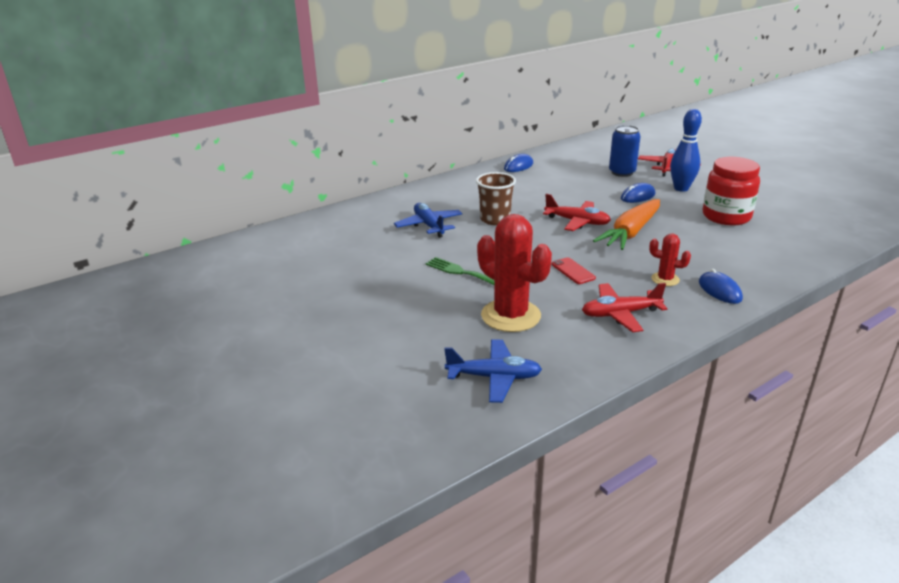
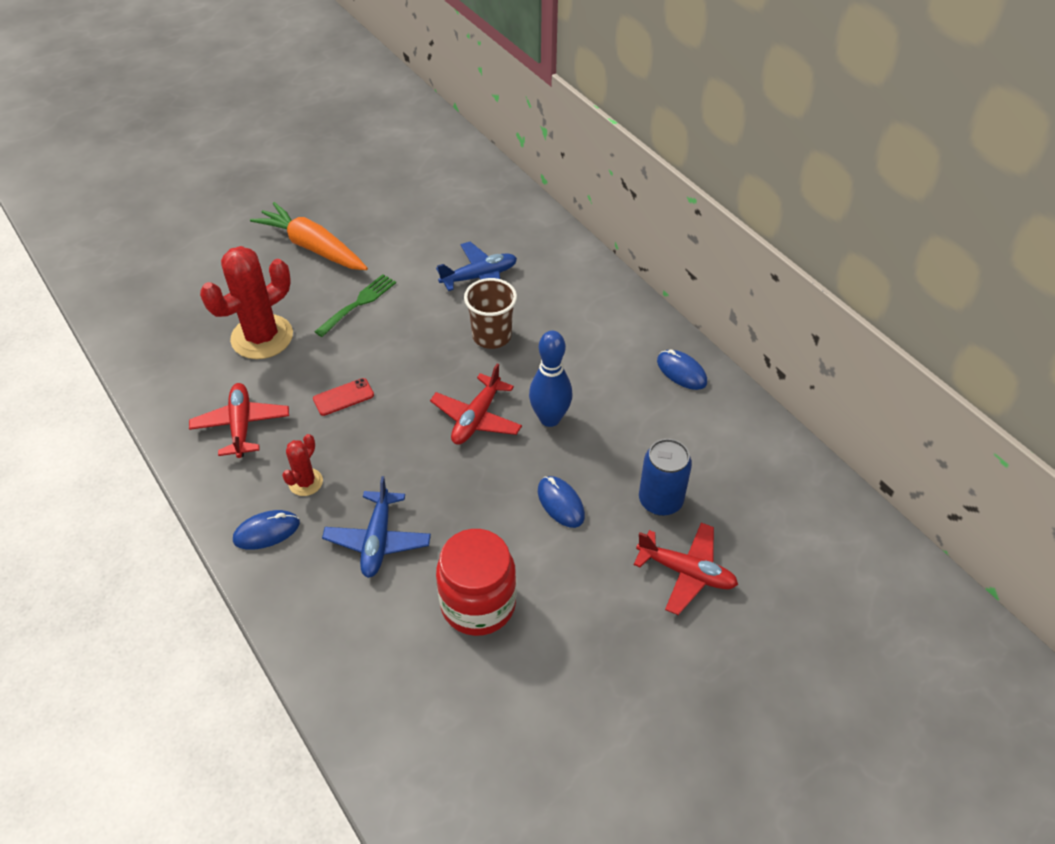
camera: 90 degrees right, 20 degrees up
(494, 377) = (165, 320): blue plane -> blue plane (378, 540)
(630, 232) = (437, 471): orange carrot -> orange carrot (313, 247)
(681, 188) = (591, 570): blue bowling pin -> blue bowling pin (550, 418)

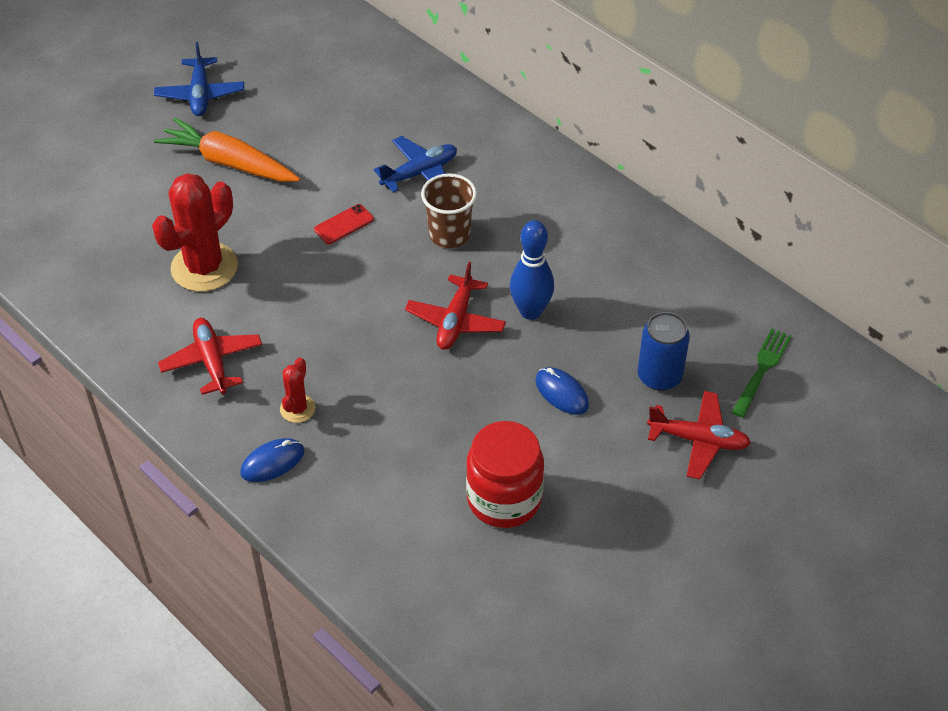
camera: 10 degrees left, 0 degrees up
(343, 397) = (311, 318): red phone -> red phone (344, 224)
(358, 304) = (298, 218): green fork -> green fork (762, 369)
(378, 540) = (388, 454): blue plane -> blue plane (200, 94)
(681, 372) = (653, 246): blue mouse -> none

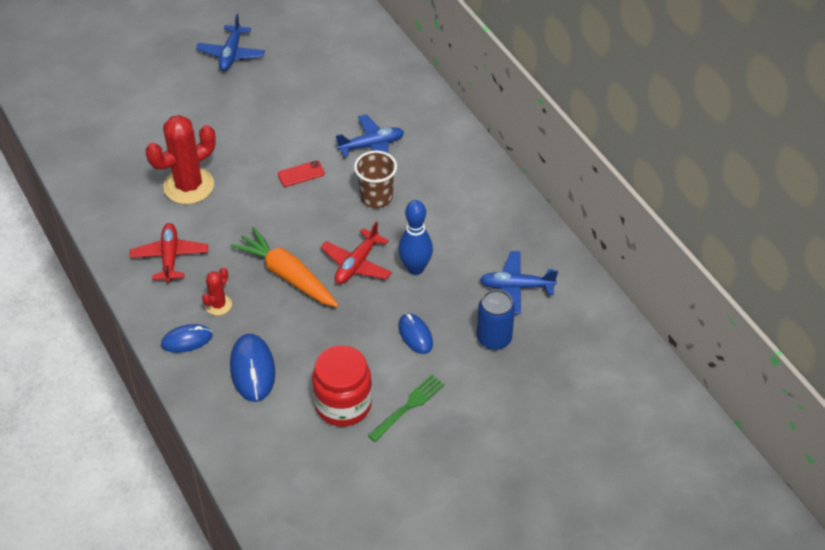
camera: 15 degrees right, 0 degrees up
(229, 163) = (234, 110): orange carrot -> orange carrot (287, 275)
(372, 481) = (252, 369): none -> blue mouse
(662, 308) = (516, 287): none -> blue plane
(698, 440) = (505, 393): red plane -> none
(762, 369) = (575, 350): green fork -> green fork (408, 406)

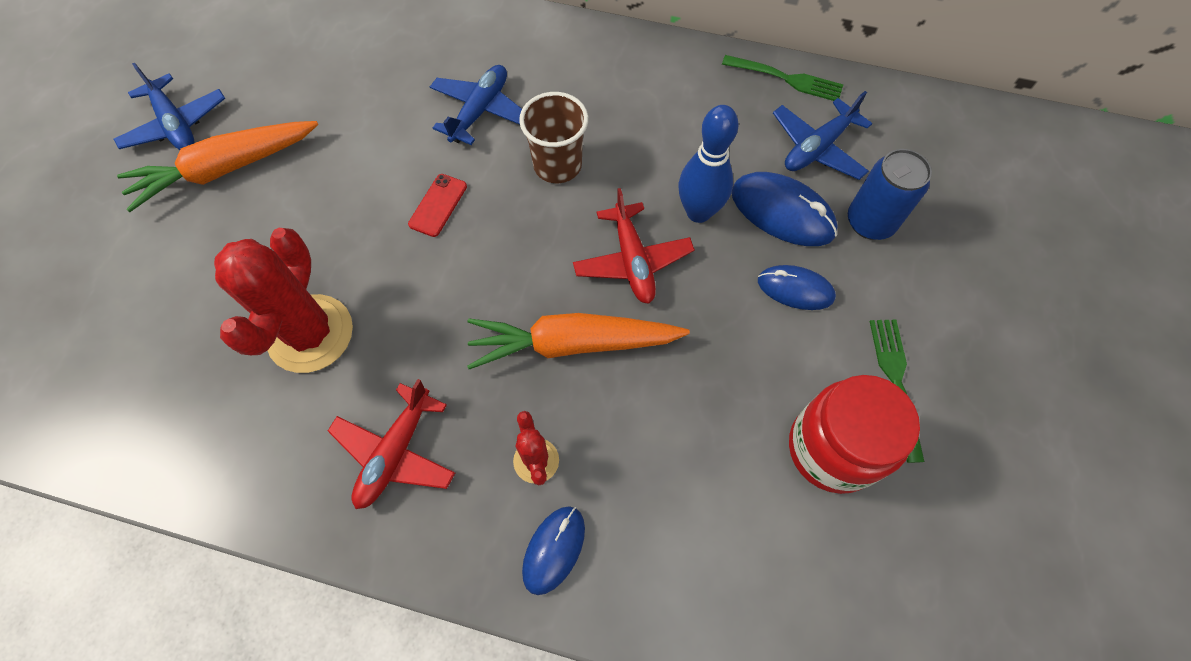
camera: 45 degrees left, 15 degrees up
(170, 257) = (396, 452): red plane -> red plane turned 105 degrees counterclockwise
(230, 90) = (225, 169): none -> orange carrot
(252, 369) = (681, 508): blue mouse -> blue mouse (782, 212)
(548, 244) = (786, 79): none -> green fork

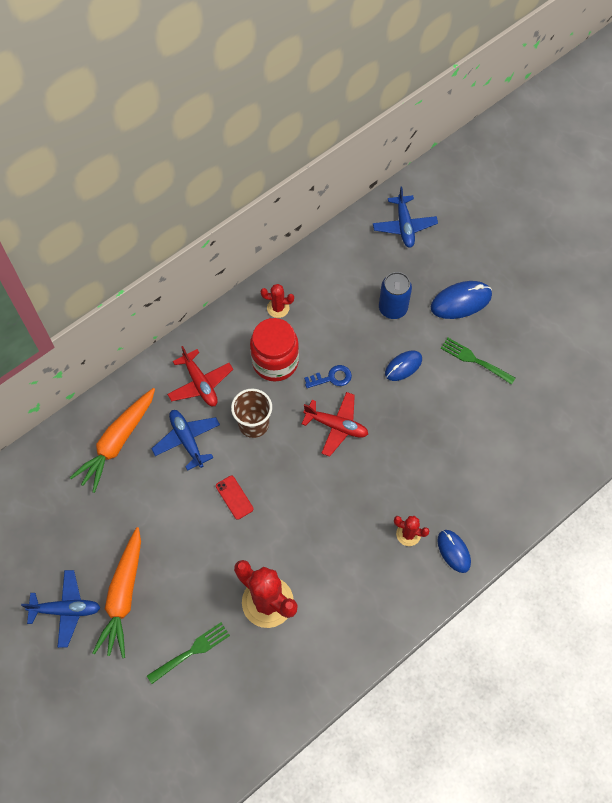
camera: 55 degrees left, 0 degrees up
(396, 452) = (362, 594): red plane -> red plane (200, 383)
(573, 344) = (361, 482): orange carrot -> orange carrot (117, 442)
(698, 212) = (331, 378): blue bowling pin -> blue key
(742, 95) = (278, 308): none -> red cactus
(782, 212) = (359, 341): blue mouse -> blue mouse (461, 301)
(786, 79) = (284, 280): green fork -> green fork (191, 652)
(817, 148) = (336, 298): blue plane -> blue plane (404, 226)
(832, 449) = (486, 408): red jar -> red jar (275, 362)

